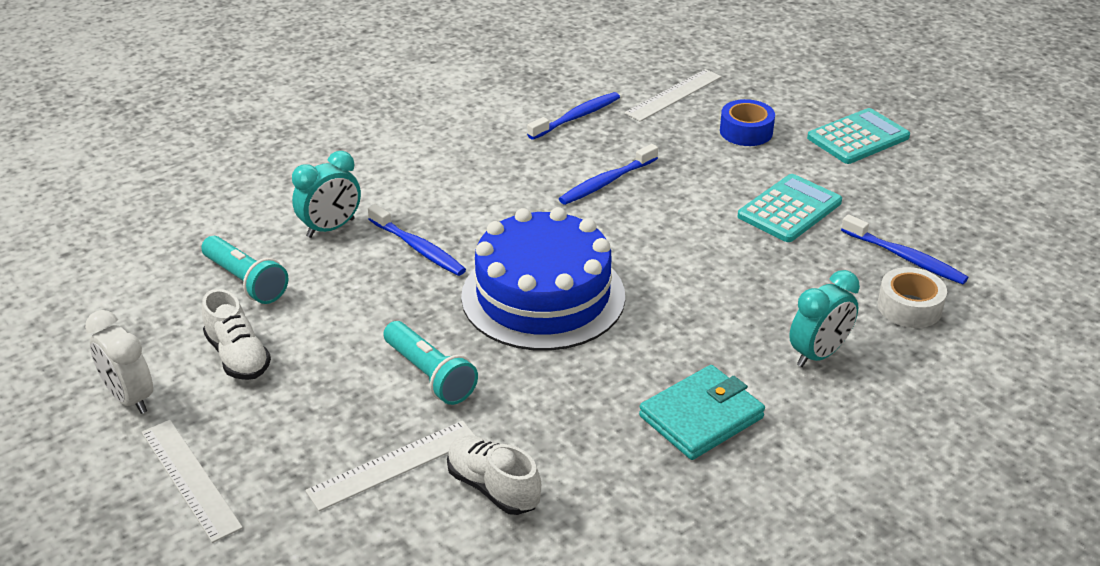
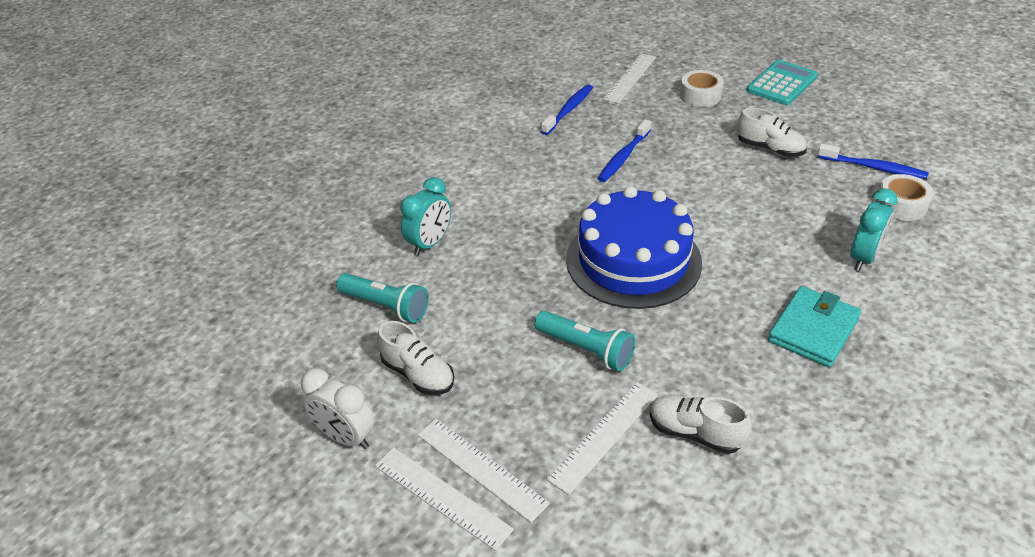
camera: 15 degrees left, 5 degrees up
(246, 462) = (481, 468): none -> white ruler
(418, 248) = (511, 244): blue toothbrush -> none
(746, 131) = (700, 95): blue tape -> white tape
(789, 209) = (770, 149): turquoise calculator -> white shoe

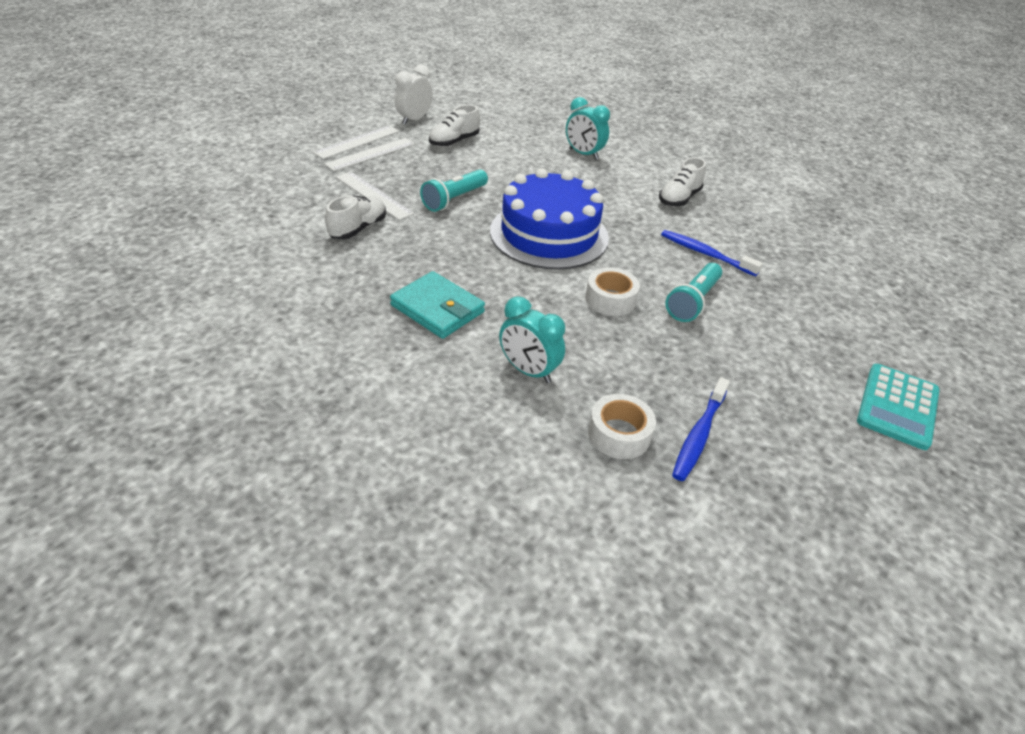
camera: 90 degrees right, 0 degrees up
(385, 306) = (520, 136): turquoise flashlight -> turquoise flashlight (693, 301)
(568, 110) = (787, 235): blue toothbrush -> none
(630, 78) = (867, 283): white ruler -> none
(700, 95) = (842, 327): white tape -> white tape (610, 299)
(770, 149) = (732, 355): white shoe -> white shoe (679, 198)
(782, 84) = (897, 406): turquoise calculator -> turquoise calculator turned 75 degrees clockwise

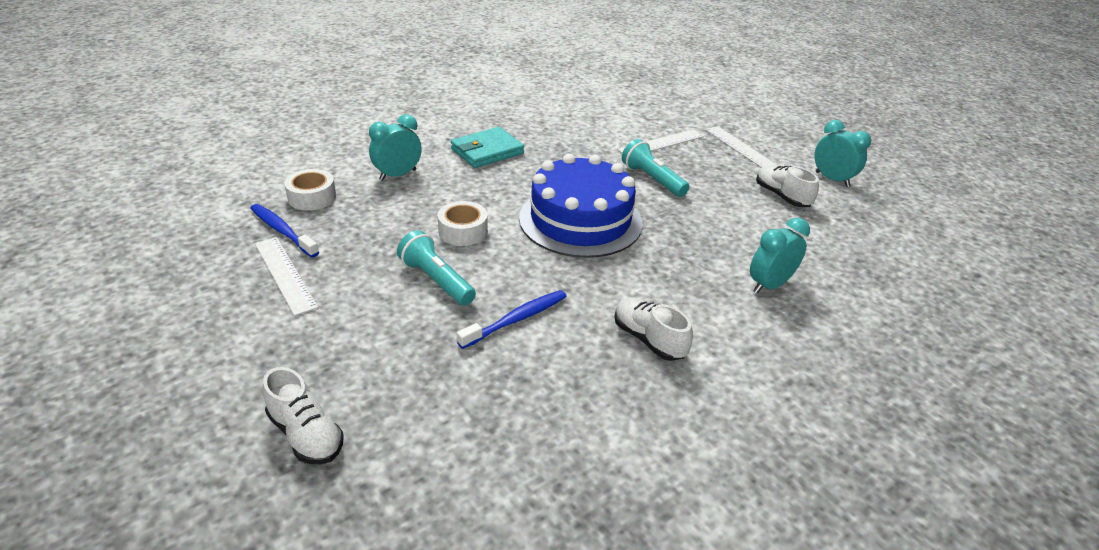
camera: 105 degrees right, 5 degrees down
(357, 142) = (767, 144): white ruler -> white ruler (285, 274)
(358, 229) = (606, 132): white shoe -> white shoe (306, 434)
(414, 120) = (832, 179): white clock -> turquoise clock
(897, 406) = (210, 365): turquoise calculator -> none

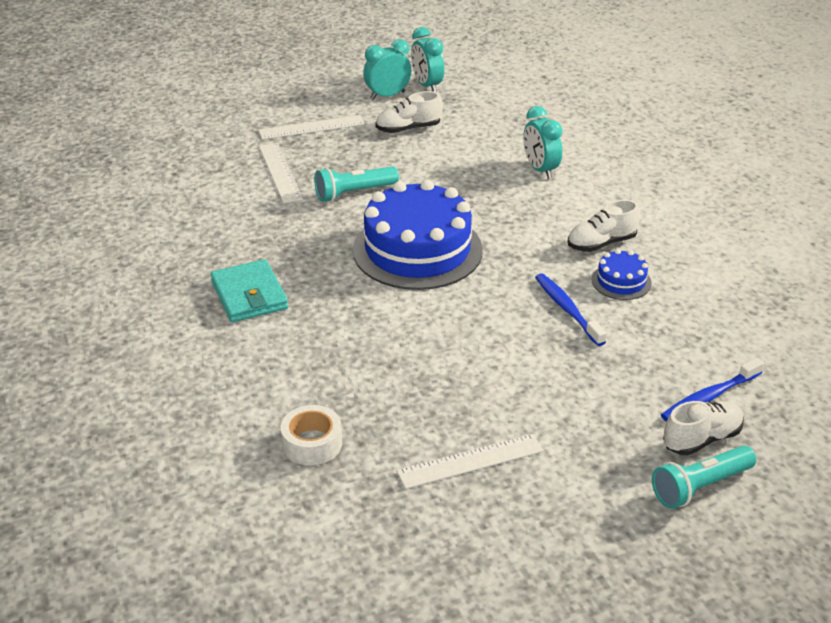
camera: 75 degrees left, 0 degrees up
(282, 231) = (382, 467): blue toothbrush -> blue toothbrush (709, 397)
(398, 175) = (281, 370): turquoise clock -> turquoise clock (427, 85)
(436, 280) = (501, 353): turquoise flashlight -> turquoise flashlight (700, 487)
(463, 231) = (418, 328): white tape -> none
(581, 358) = (621, 281): none -> blue cake

